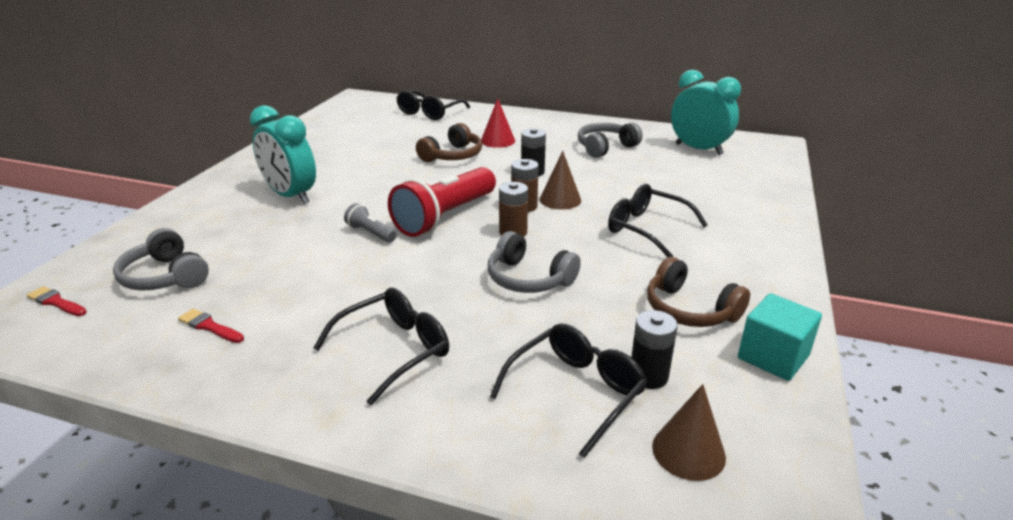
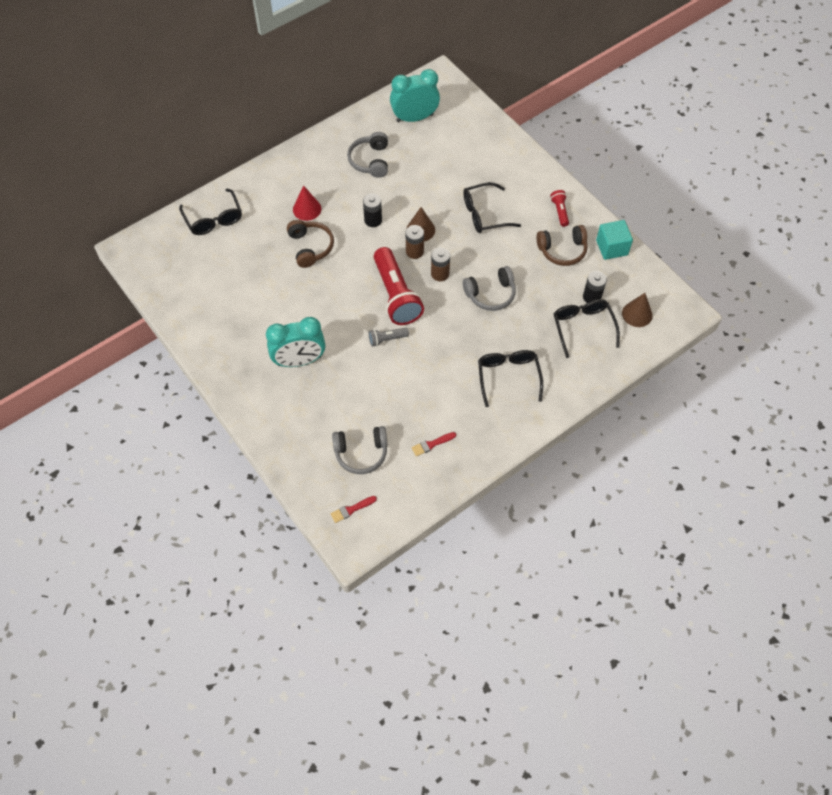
camera: 55 degrees left, 30 degrees up
(749, 281) = (560, 211): none -> red flashlight

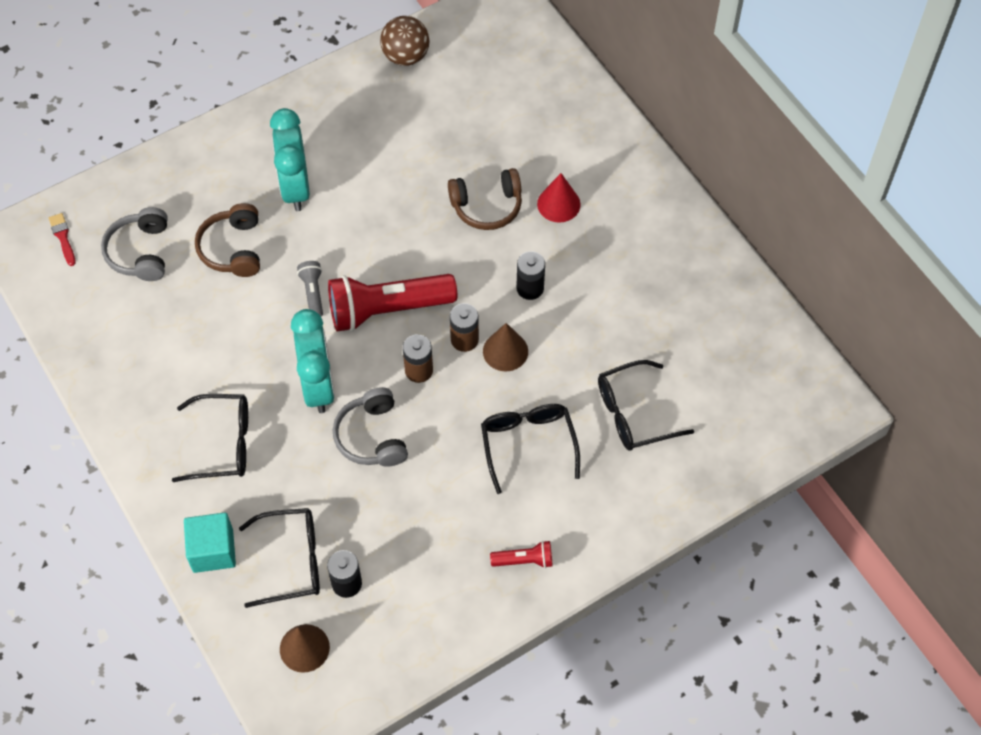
camera: 95 degrees right, 0 degrees up
(180, 305) = (406, 56): none -> brown ball
(214, 219) = (549, 92): black glasses -> black glasses (633, 414)
(370, 161) = (649, 291): grey headphones -> none
(414, 118) = (740, 360): turquoise clock -> turquoise clock (318, 385)
(432, 444) = (135, 335): red brush -> none
(562, 250) = (443, 552): brown headphones -> brown headphones (233, 248)
(612, 247) = (441, 631): turquoise cube -> turquoise cube (213, 550)

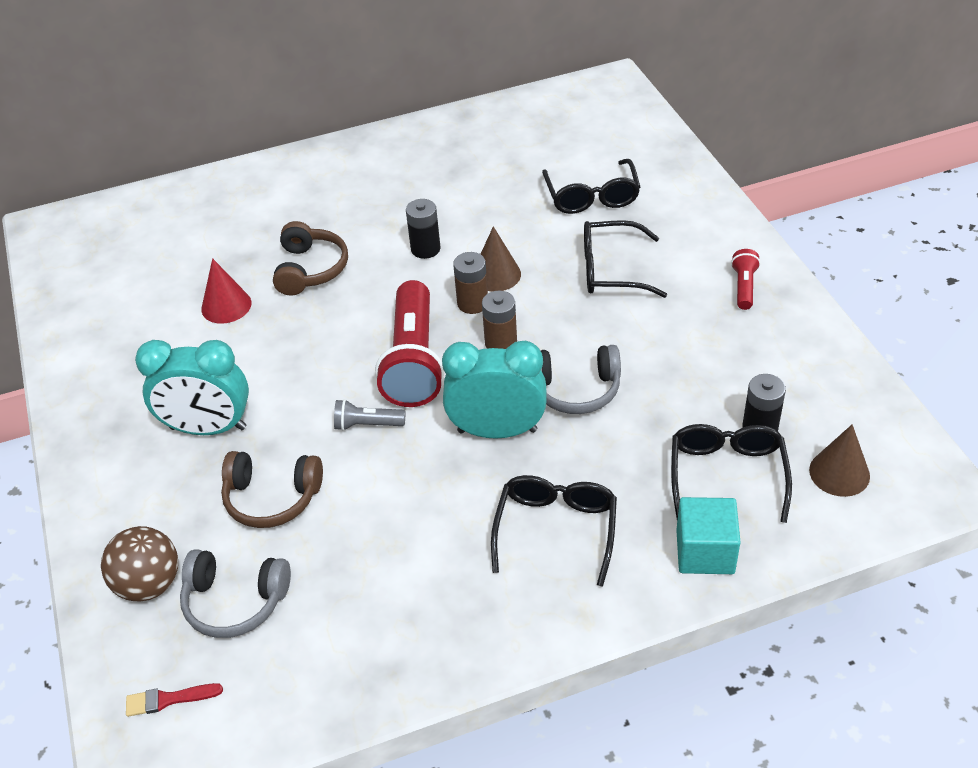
camera: 75 degrees left, 15 degrees down
(406, 56) = (73, 313): brown ball -> brown ball (149, 584)
(558, 204) = (331, 218): red cone -> red cone (226, 306)

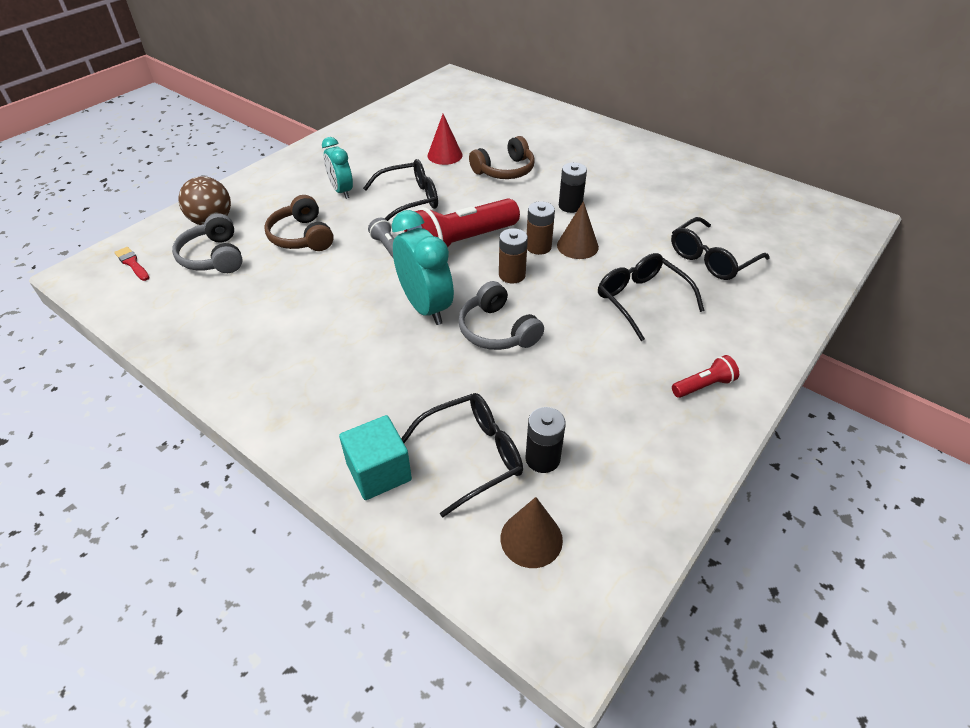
camera: 55 degrees right, 0 degrees up
(208, 428) = (341, 191): turquoise clock -> turquoise clock, size x0.64
(556, 529) = (351, 374): black glasses -> black glasses (410, 199)

